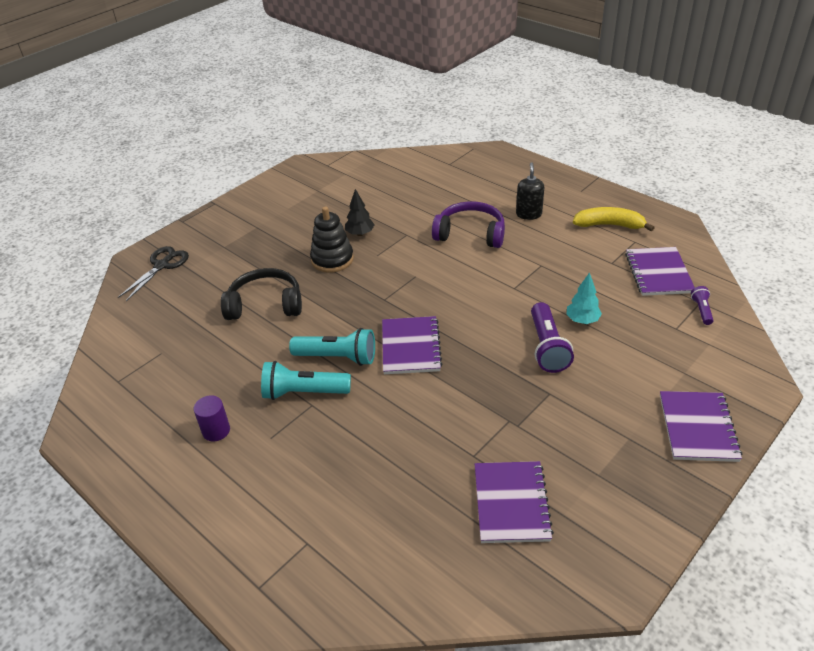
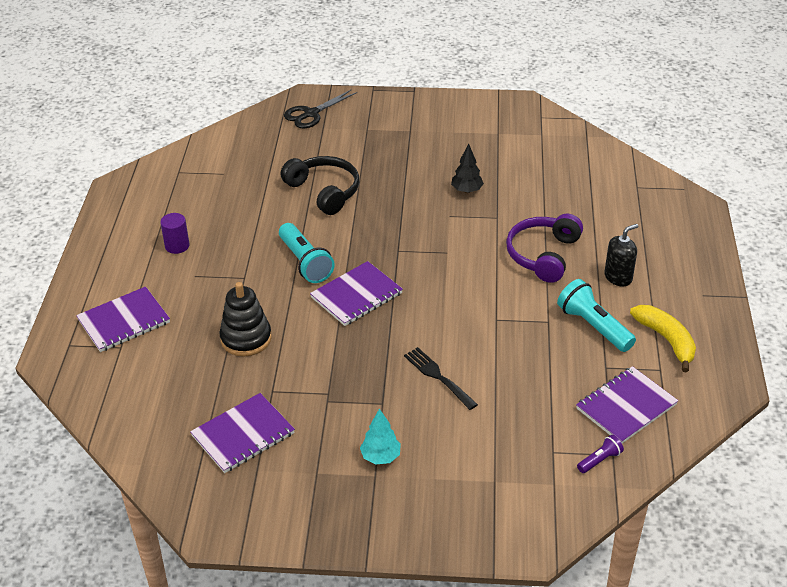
camera: 50 degrees right, 0 degrees up
(162, 266) = (311, 114): black scissors -> black scissors turned 150 degrees clockwise
(303, 392) = (252, 266): turquoise flashlight -> turquoise flashlight (593, 326)
(332, 259) = (415, 194): black stacking toy -> black stacking toy (246, 338)
(470, 234) = (543, 255): purple headphones -> purple headphones turned 135 degrees counterclockwise
(547, 347) = (438, 376): purple flashlight -> black fork
(582, 320) = (497, 383): turquoise tree -> turquoise tree (380, 457)
(698, 428) = (429, 516): purple notebook -> purple notebook (124, 321)

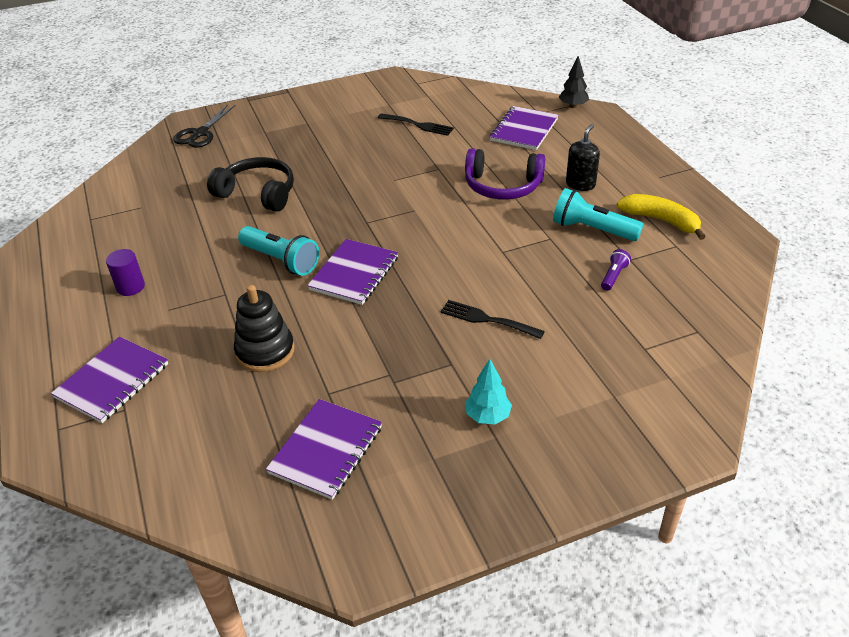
camera: 25 degrees left, 0 degrees up
(467, 190) = (394, 155): black tree -> black tree (573, 106)
(510, 165) = (418, 125): none -> black fork
(543, 255) = (502, 186): purple headphones -> purple headphones turned 75 degrees counterclockwise
(600, 460) = (691, 340): purple flashlight -> purple flashlight (613, 276)
(626, 407) = (674, 286): purple notebook -> purple notebook (524, 130)

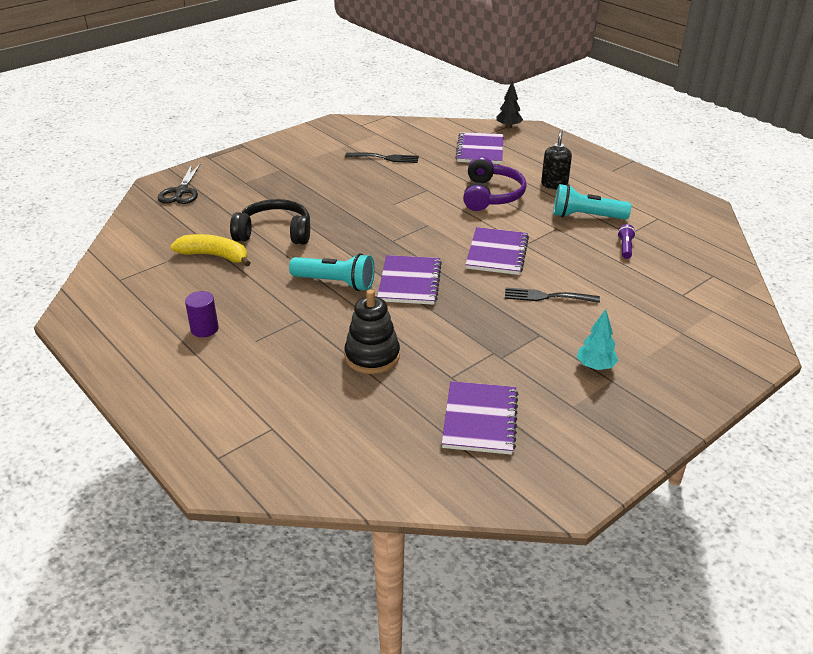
camera: 20 degrees left, 5 degrees down
(112, 381) = (243, 408): purple notebook -> purple notebook (497, 253)
(502, 186) = (491, 195): purple headphones -> purple headphones turned 75 degrees counterclockwise
(661, 220) = (635, 202): yellow banana -> yellow banana (215, 256)

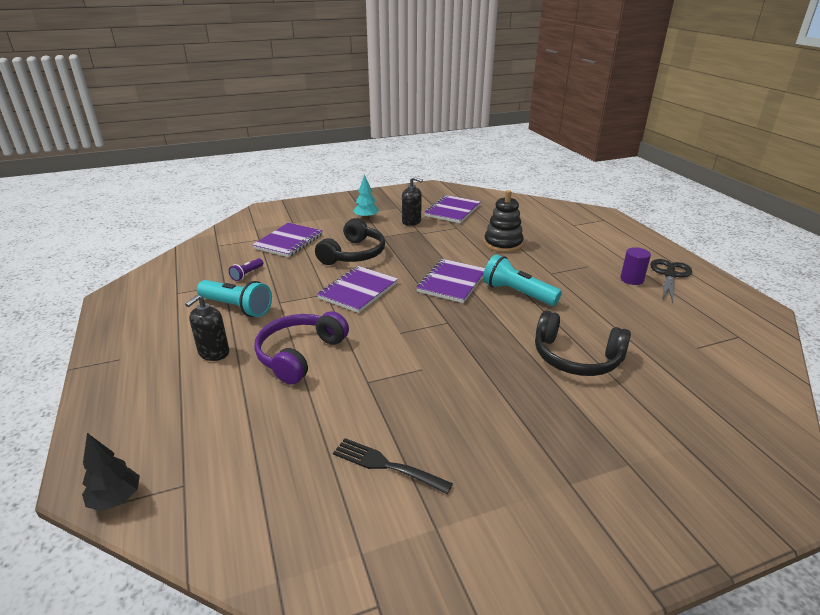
camera: 160 degrees left, 5 degrees down
(181, 191) = (732, 466): black scissors -> black scissors (669, 275)
(215, 256) = (642, 342): yellow banana -> none
(480, 150) = (229, 444): purple notebook -> purple notebook (289, 241)
(524, 374) = (411, 222): none -> black soap dispenser
(546, 297) = (353, 254): black fork -> black headphones

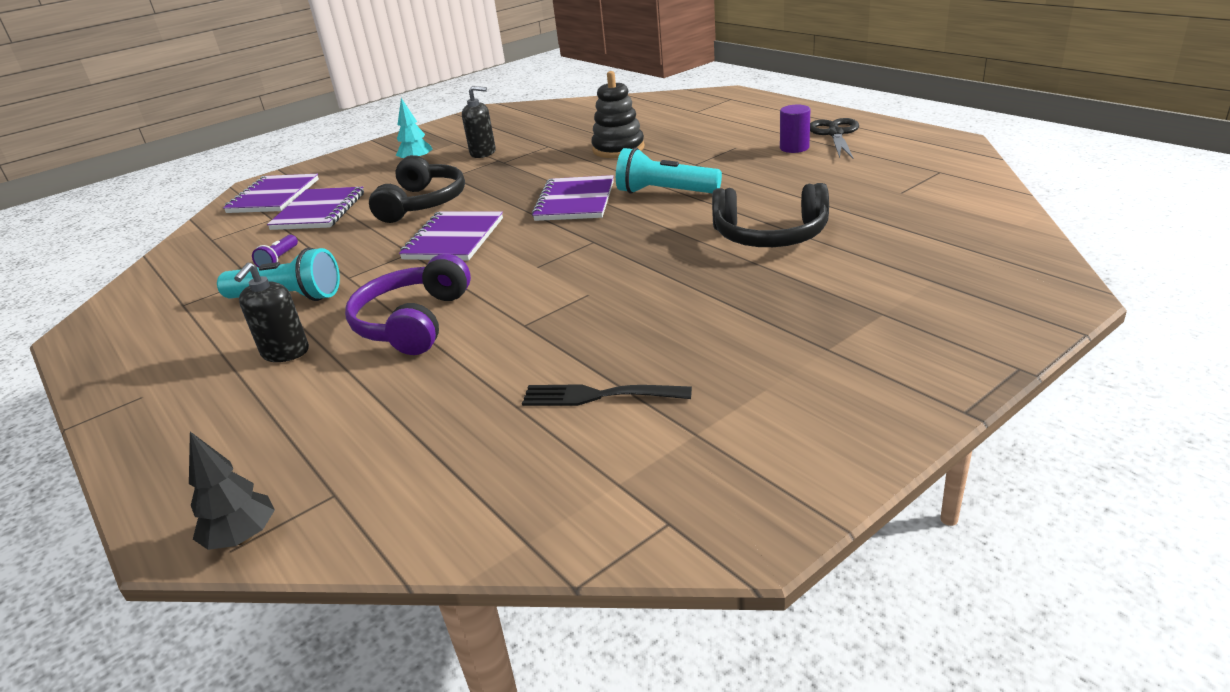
camera: 15 degrees left, 0 degrees up
(452, 211) = (532, 130): purple notebook -> purple notebook (274, 196)

